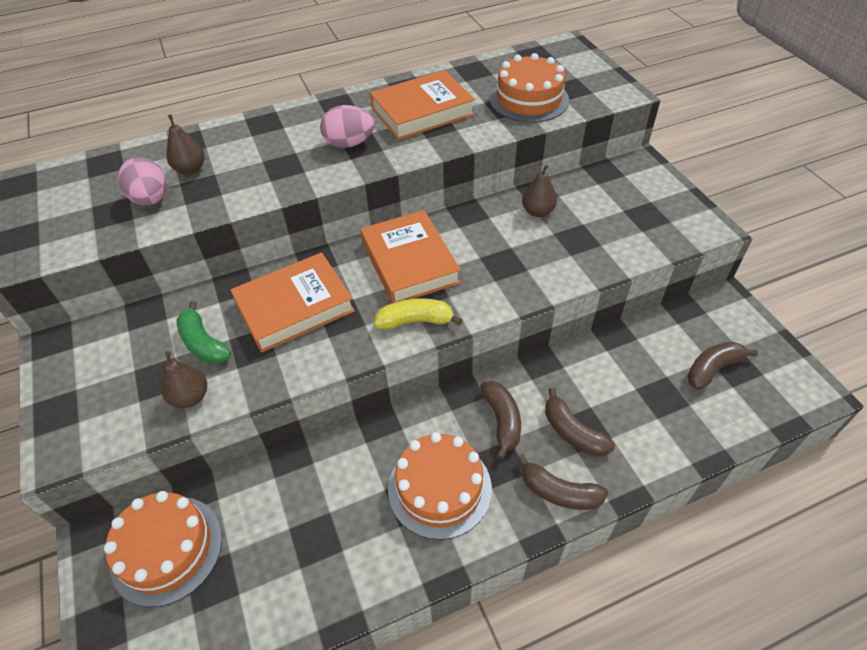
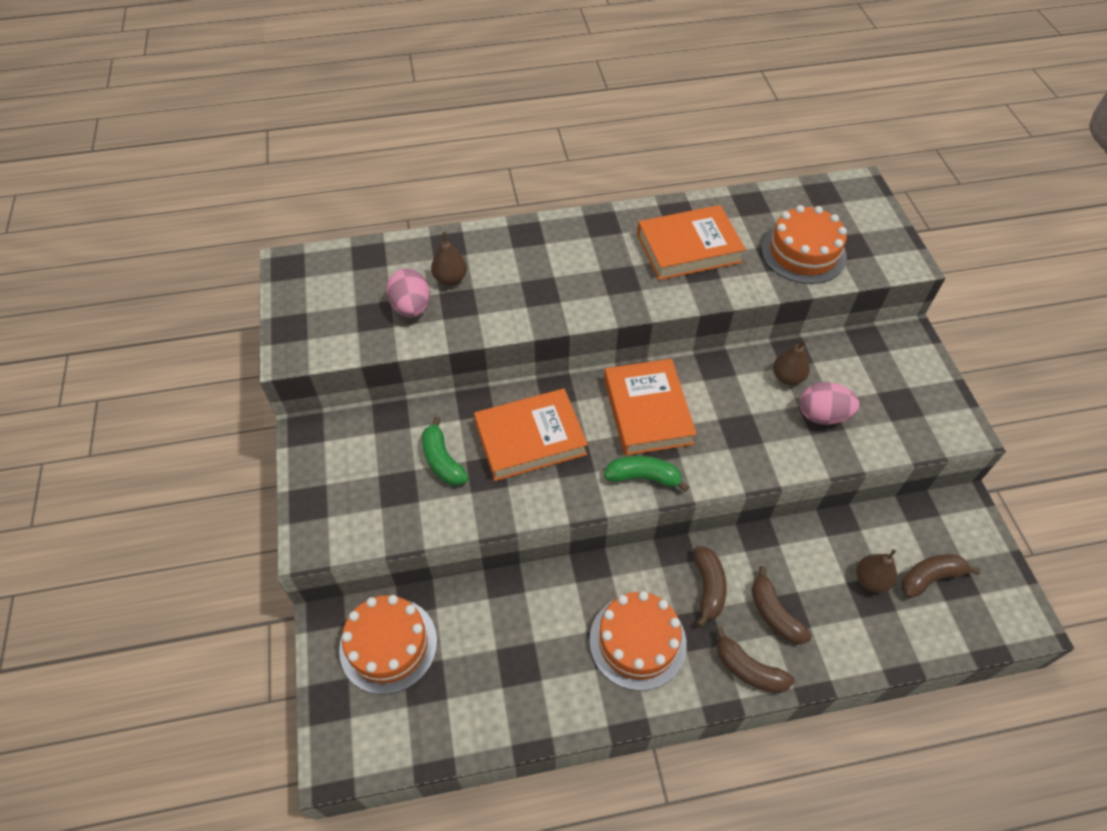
camera: 10 degrees right, 5 degrees up
(190, 397) = (427, 513): brown pear -> brown pear (871, 580)
(349, 144) = (608, 276): pink egg -> pink egg (822, 415)
(415, 321) = (643, 477): yellow banana -> green banana

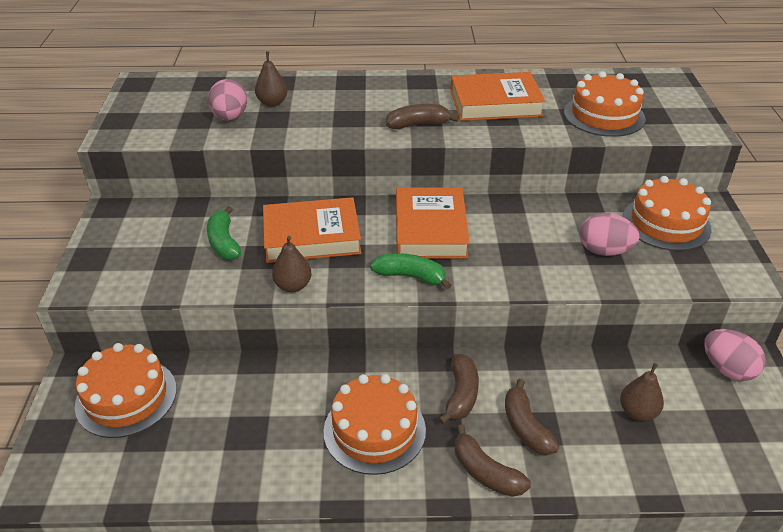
camera: 10 degrees right, 15 degrees down
(787, 377) = (575, 219): brown pear -> brown pear (293, 286)
(875, 370) = (666, 223): none -> orange cake
(930, 578) = (704, 419): brown banana -> brown banana (418, 125)
(943, 518) = (727, 369): none -> pink egg

